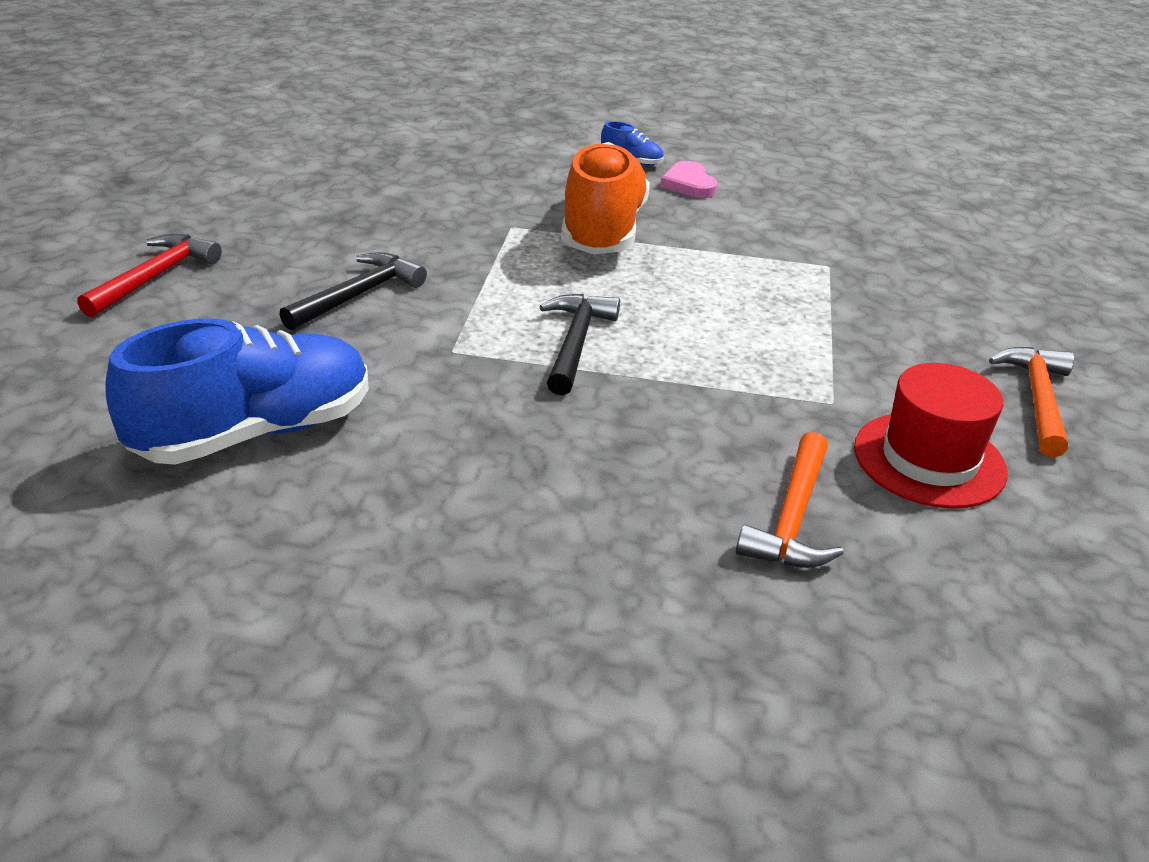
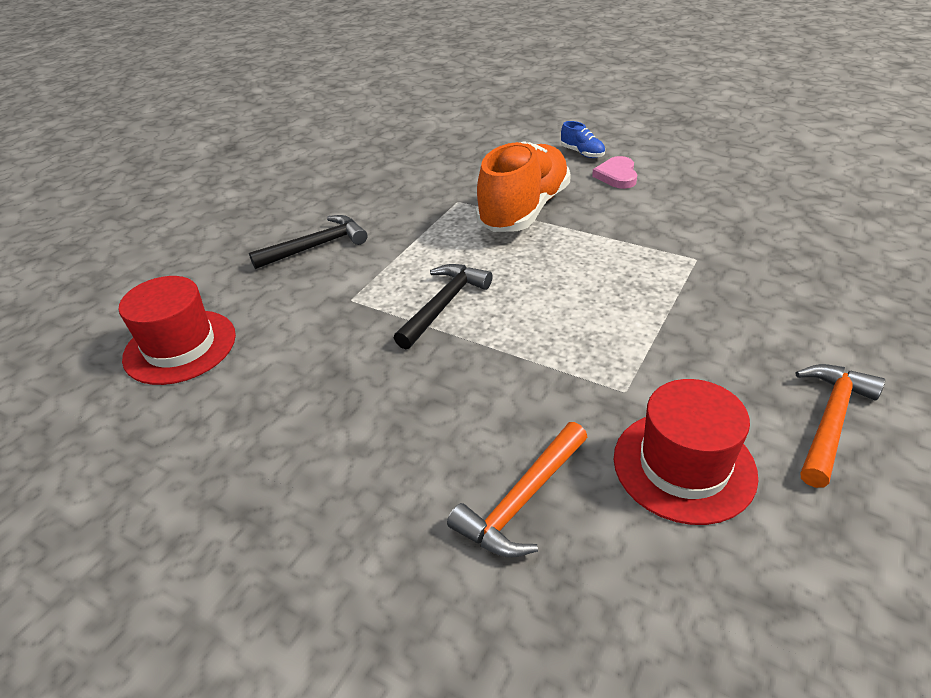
camera: 25 degrees right, 5 degrees up
(154, 277) = (200, 219): red hammer -> none
(255, 432) = (180, 346): blue shoe -> red hat

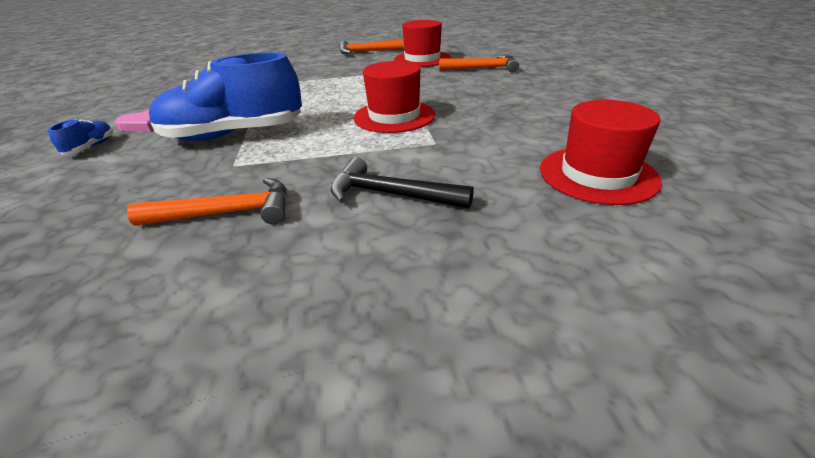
camera: 130 degrees left, 5 degrees down
(389, 190) = (227, 213): none -> orange hammer
(443, 305) = (394, 116): black hammer -> red hat
(524, 210) = (233, 135): orange shoe -> blue shoe

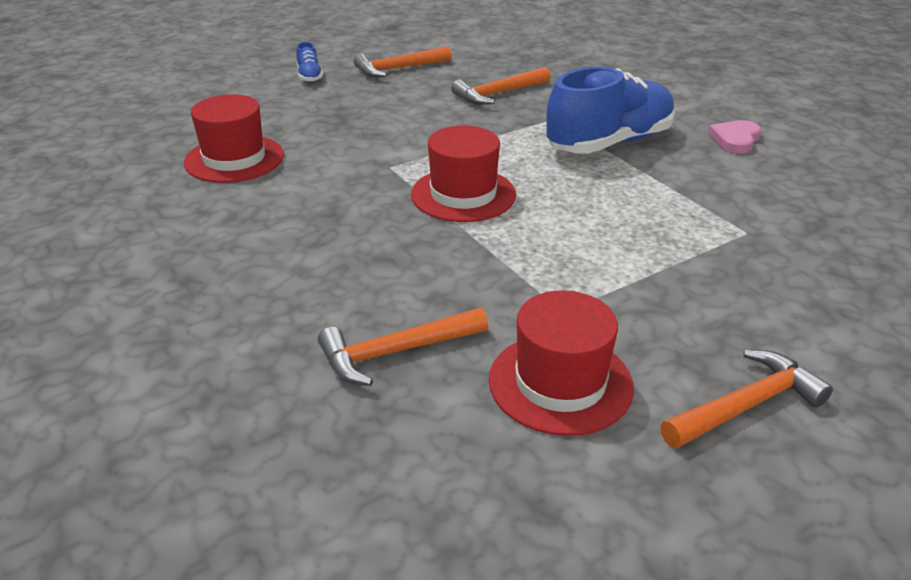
camera: 155 degrees right, 0 degrees up
(91, 147) = (718, 111): blue shoe -> blue shoe (309, 76)
(292, 325) = (398, 69): none -> orange hammer
(391, 194) = (396, 120): black hammer -> none

